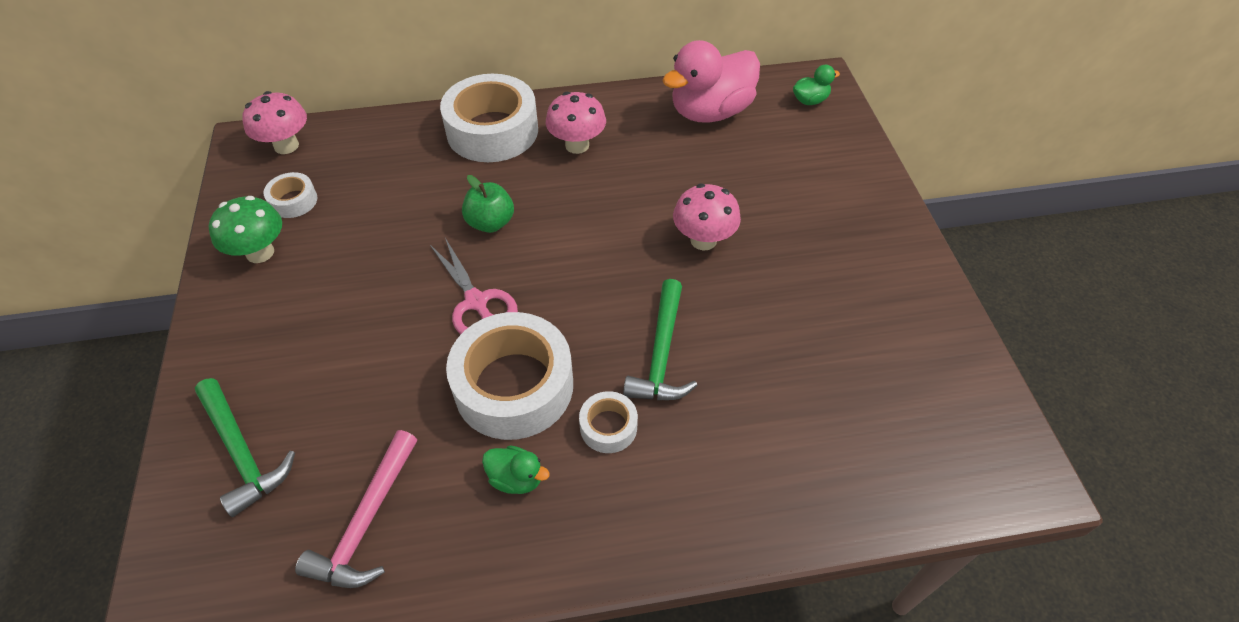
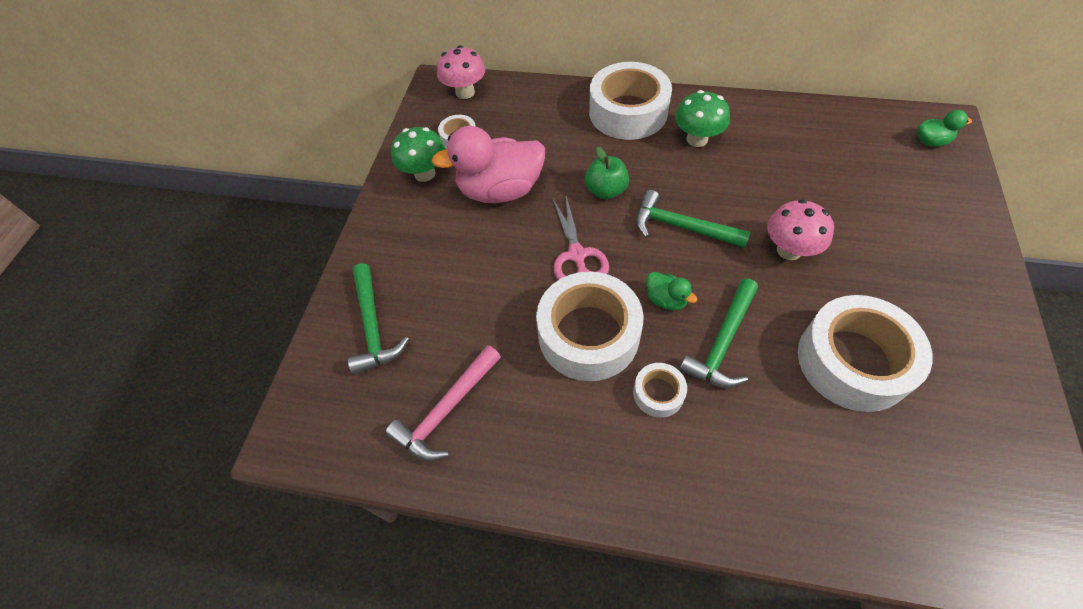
camera: 25 degrees right, 5 degrees up
(516, 478) = (570, 413): green duck -> green duck (666, 300)
(577, 145) = (697, 139): pink mushroom -> green mushroom
(585, 243) = (681, 227): none -> green hammer
(710, 112) = (828, 133): pink duck -> pink duck (500, 190)
(794, 335) = (853, 361): none -> white tape

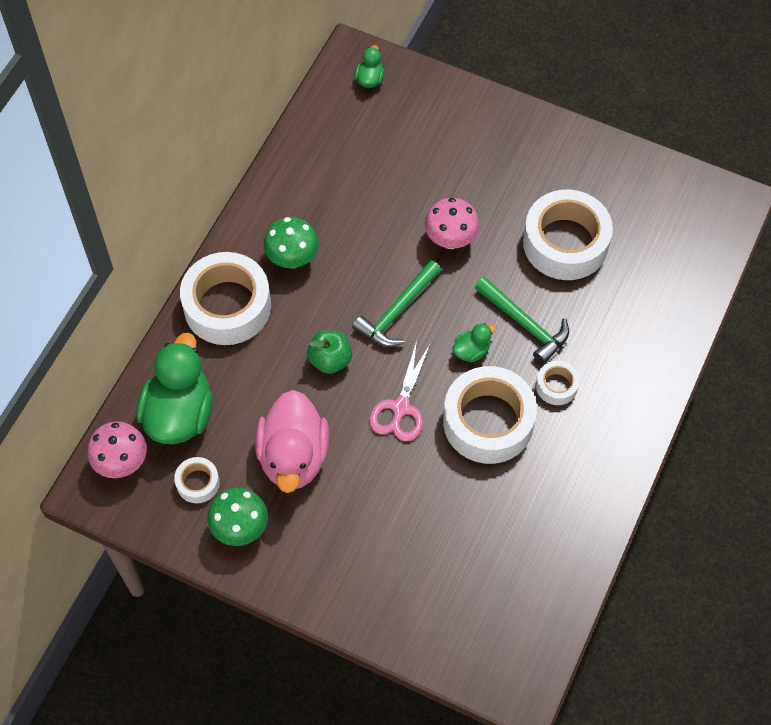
camera: 80 degrees left, 5 degrees up
(373, 327) = (426, 604): green hammer -> none
(446, 410) = (530, 552): pink hammer -> none
(517, 111) = (179, 413): none -> green duck
(576, 255) = (400, 408): pink scissors -> pink scissors turned 105 degrees clockwise

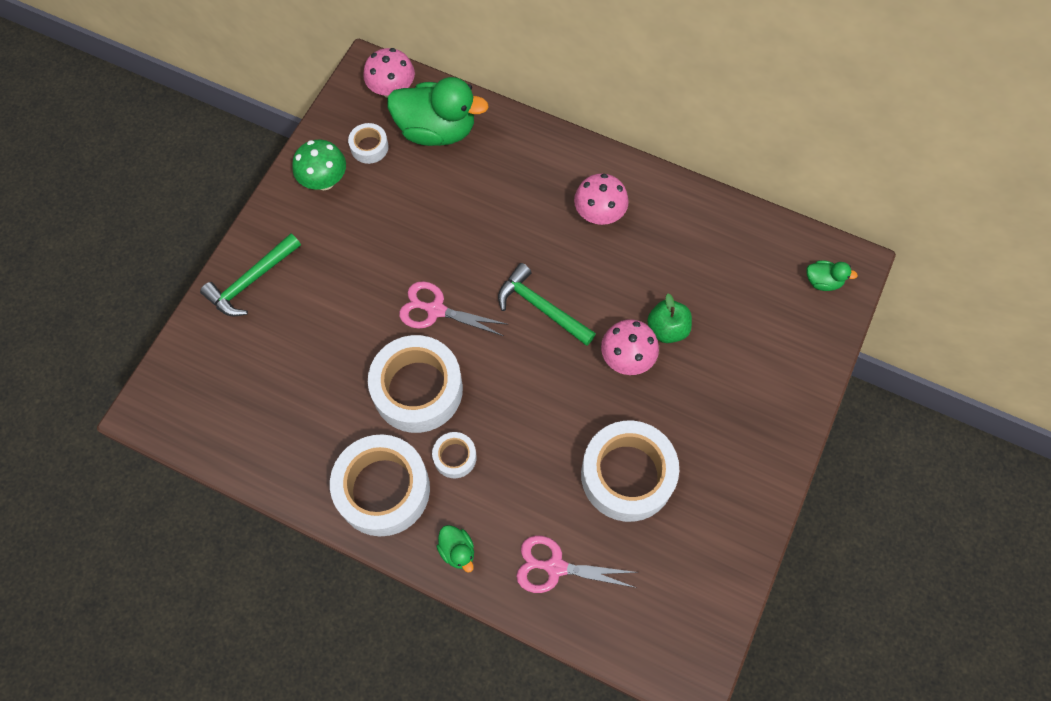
camera: 90 degrees right, 5 degrees up
(227, 306) = (546, 162): white tape -> white tape (383, 489)
(292, 258) = (599, 214): green mushroom -> pink mushroom
(293, 457) = (390, 220): pink duck -> none
(330, 360) = (488, 249): green apple -> green apple (667, 329)
(471, 351) = (496, 376): green duck -> green duck (457, 551)
(525, 324) = (526, 429): green hammer -> green hammer (251, 281)
(654, 302) = (555, 567): none -> pink scissors

